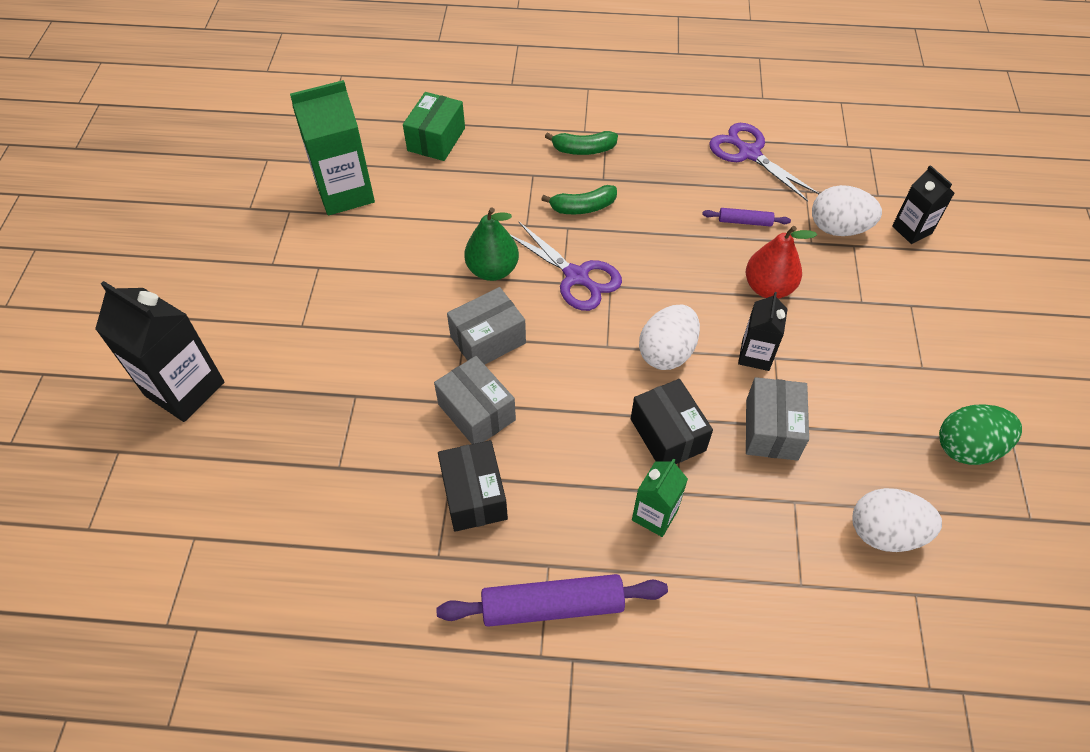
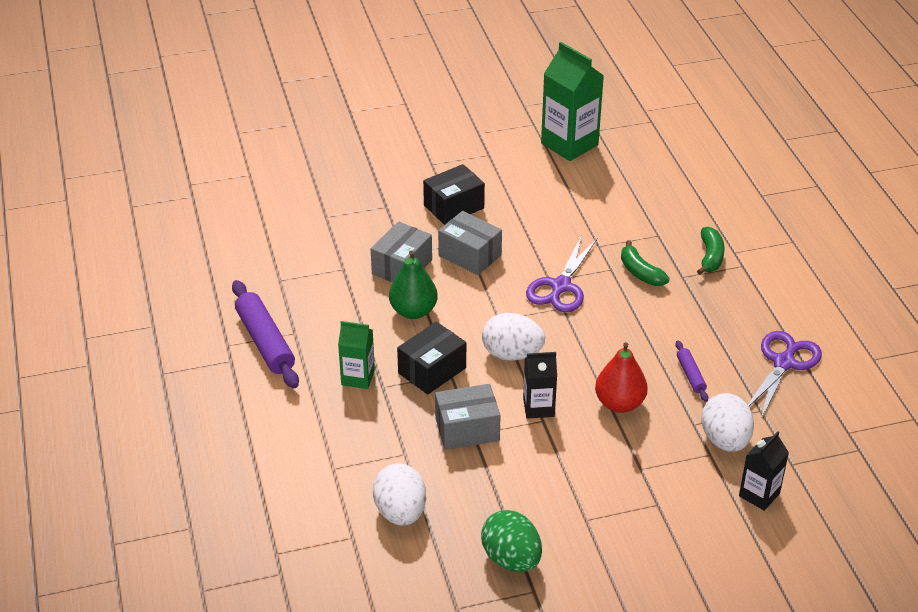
camera: 70 degrees right, 15 degrees down
(185, 389) = (353, 133): black carton -> none
(436, 139) = (661, 172): green box -> none
(474, 495) = (333, 284): black box -> black box (453, 207)
(492, 270) = (539, 240): green pear -> green pear (413, 311)
(583, 149) = (710, 257): green banana -> green banana turned 150 degrees counterclockwise

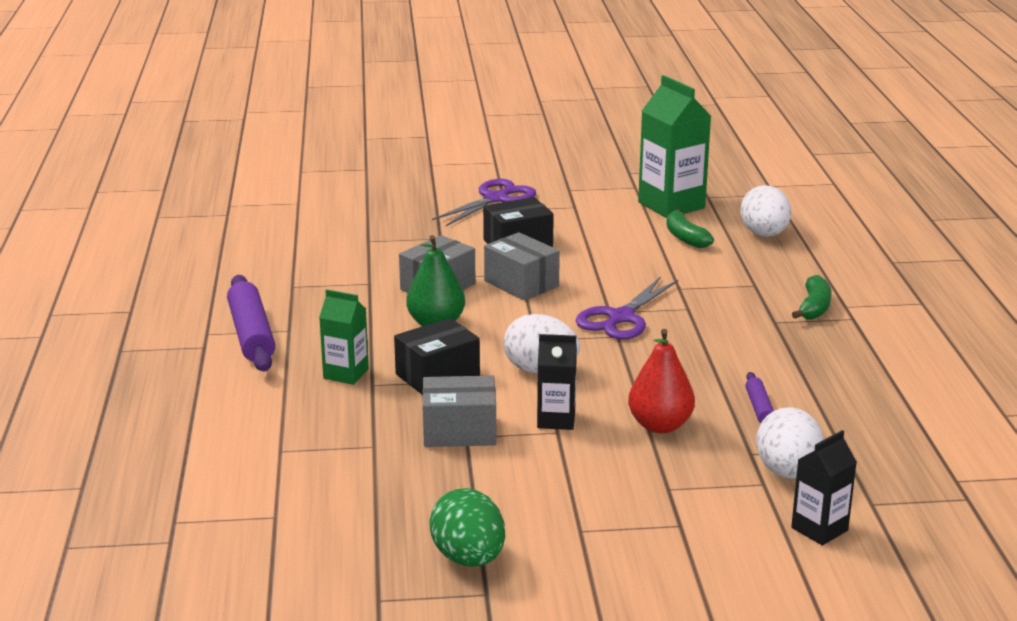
camera: 10 degrees right, 15 degrees down
(400, 512) = (345, 499): white egg -> white egg (764, 234)
(640, 272) = (723, 314): green banana -> green banana (685, 237)
(784, 363) = (884, 407): purple scissors -> purple scissors (495, 199)

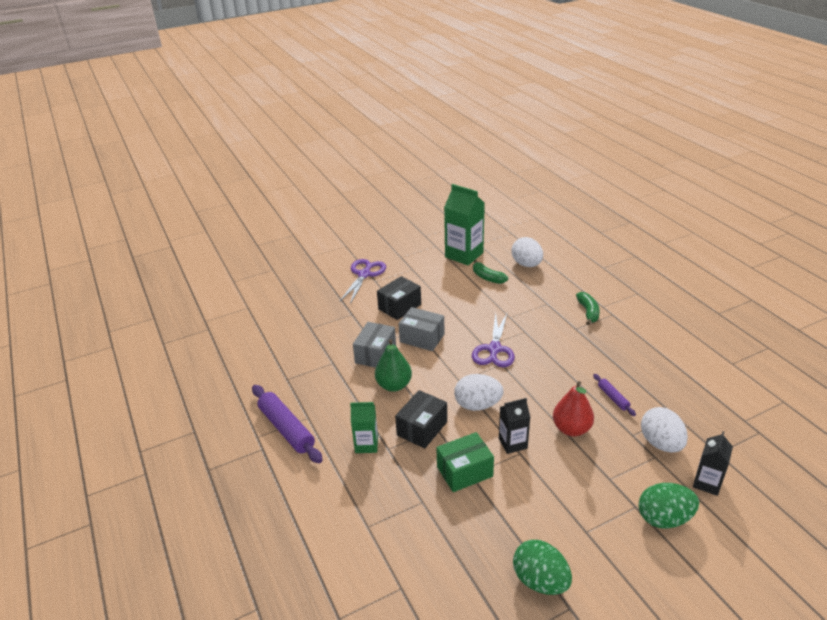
camera: 20 degrees left, 10 degrees up
(459, 431) = (464, 471): grey box -> green box
(712, 547) = (664, 518): none -> green egg

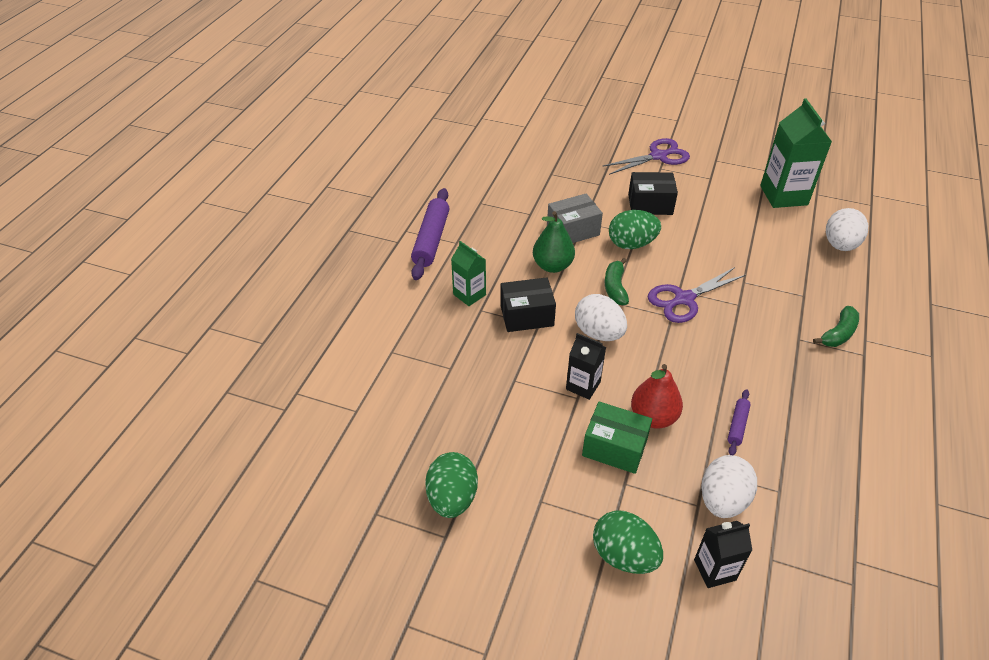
camera: 45 degrees right, 10 degrees up
(422, 338) = (631, 244): grey box -> green egg
(464, 471) = (512, 374): green box -> green box (614, 447)
(487, 277) = (776, 231): green banana -> green banana (615, 287)

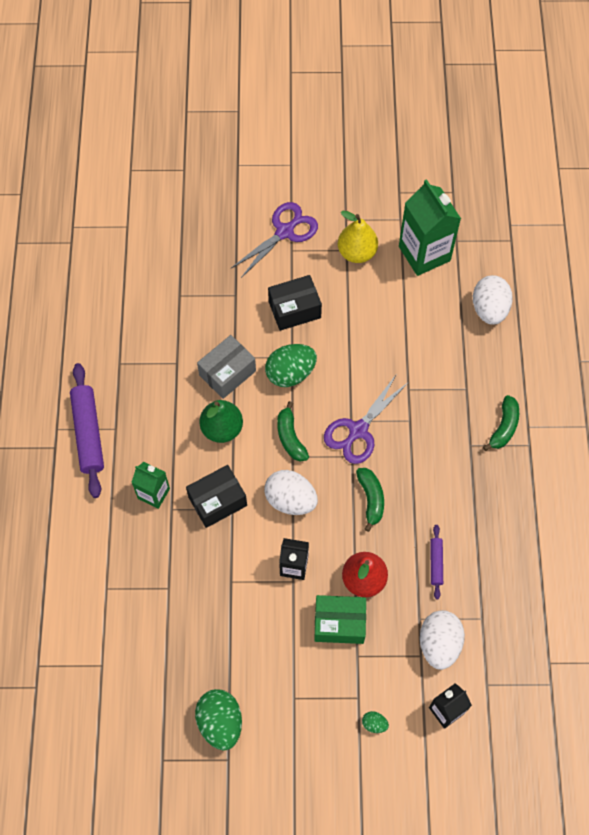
camera: 20 degrees left, 20 degrees up
(624, 555) = (374, 724): green egg -> green egg, size x0.45
(681, 354) = (371, 499): none -> green banana
(719, 181) = (357, 252): none -> yellow pear

